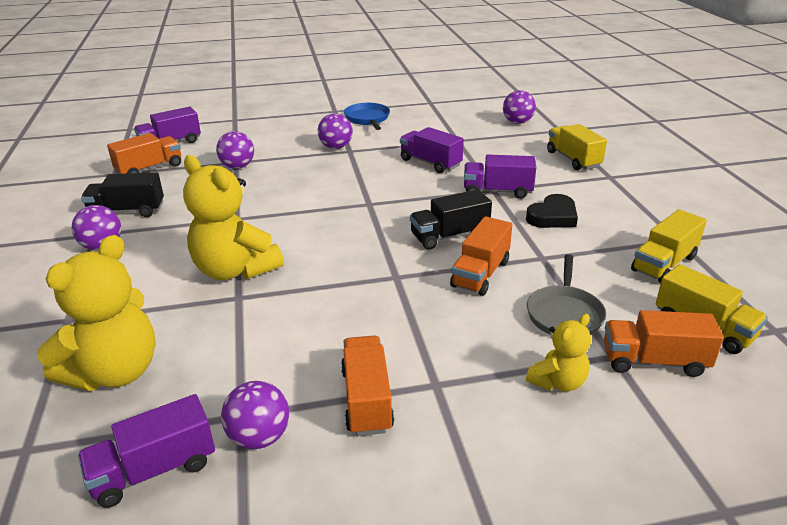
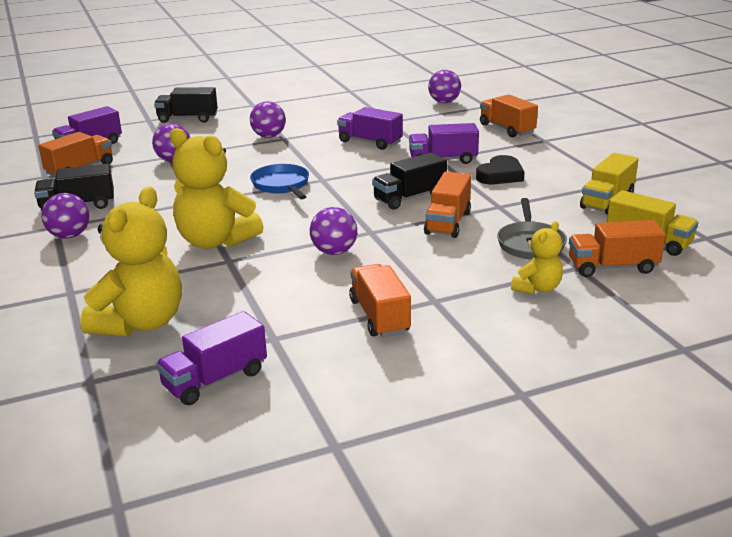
camera: 10 degrees left, 5 degrees down
(259, 437) = (297, 349): purple ball -> purple ball (334, 252)
(269, 121) = (187, 119): none -> black truck
(367, 119) = (291, 109): blue pan -> blue pan (281, 185)
(573, 159) = (507, 129): yellow truck -> orange truck

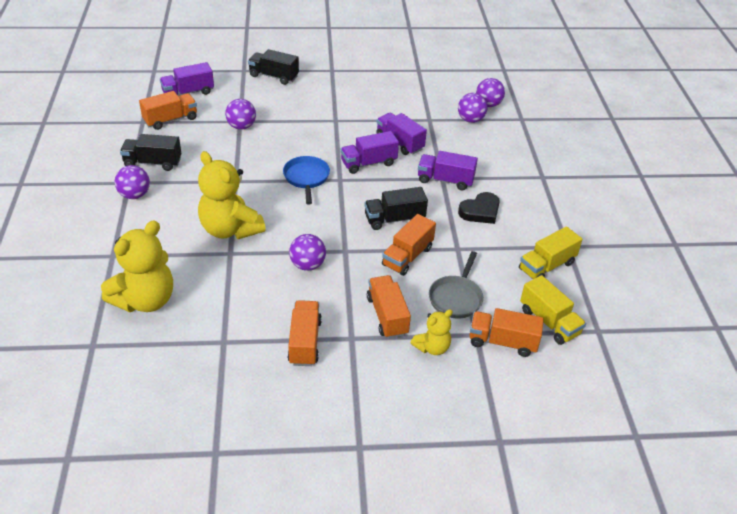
camera: 15 degrees right, 15 degrees up
(215, 379) = (169, 369): purple truck -> purple truck (368, 163)
(269, 136) = (325, 115): purple ball -> purple ball (470, 120)
(507, 129) = (520, 154): orange truck -> orange truck (387, 316)

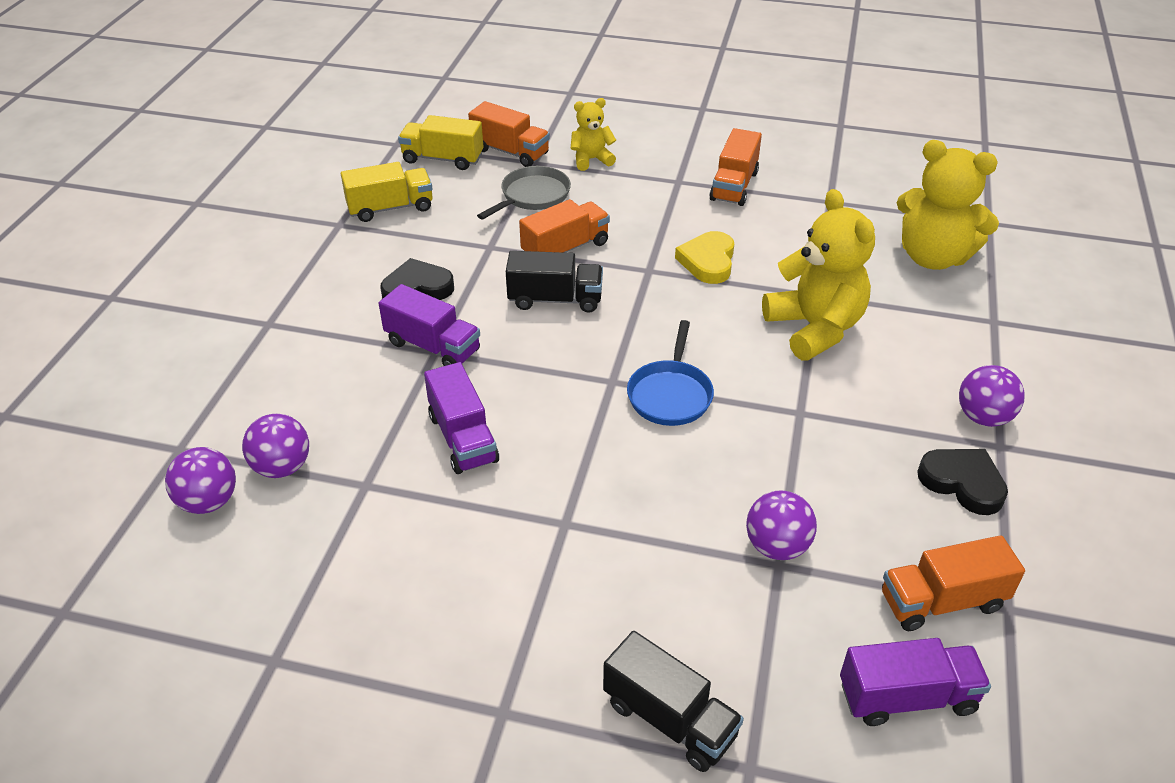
camera: 160 degrees left, 0 degrees up
(145, 300) = (933, 257): yellow teddy bear -> yellow teddy bear turned 120 degrees counterclockwise
(153, 163) = (962, 483): black truck -> black heart
(307, 265) = (708, 261): purple ball -> yellow heart
(368, 163) = (546, 404): purple truck -> none
(387, 316) = (627, 193): orange truck -> none
(549, 322) = (443, 159): yellow truck -> yellow truck turned 60 degrees counterclockwise

